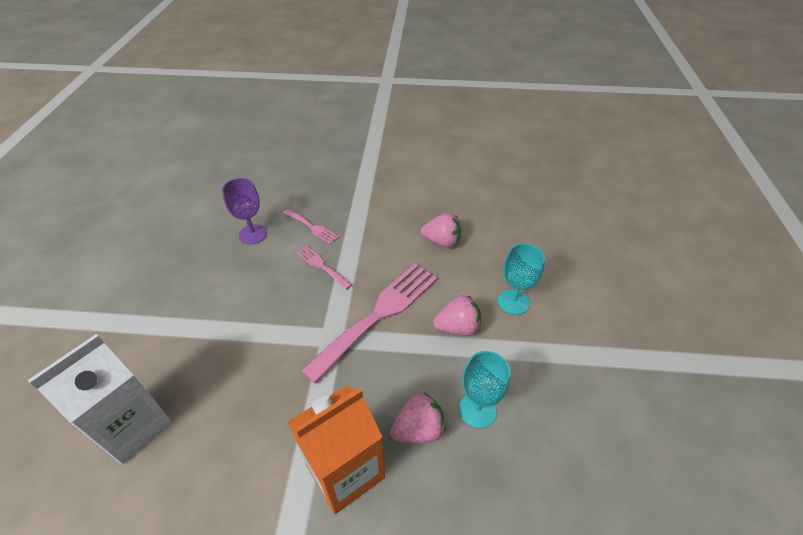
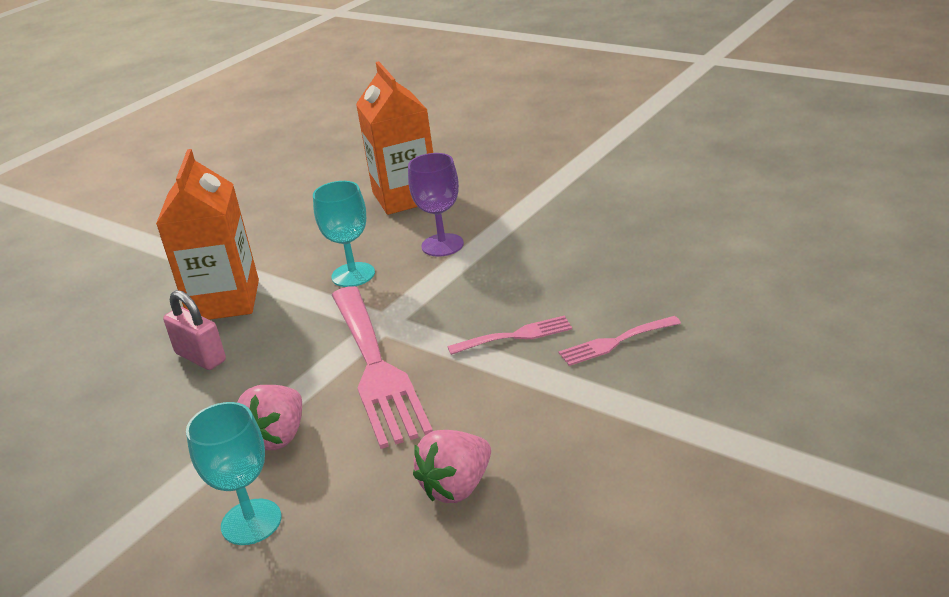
camera: 125 degrees right, 15 degrees down
(133, 426) = (405, 197): white carton -> orange carton
(253, 234) = (640, 284): purple goblet -> purple goblet (442, 245)
(418, 429) = (201, 357): pink strawberry -> pink padlock
(477, 410) = (163, 409): turquoise goblet -> turquoise goblet (353, 275)

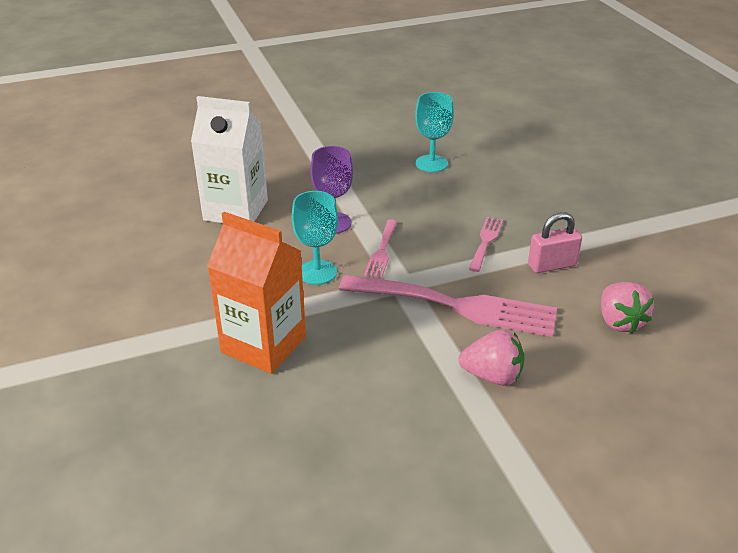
camera: 60 degrees left, 5 degrees up
(201, 357) = (336, 382): pink padlock -> pink padlock (552, 265)
(251, 522) = (580, 419): turquoise goblet -> turquoise goblet (431, 163)
(278, 437) = (492, 376): pink strawberry -> pink strawberry turned 45 degrees counterclockwise
(405, 197) = (236, 210): orange carton -> white carton
(615, 342) = (534, 214): pink fork -> pink fork (382, 251)

